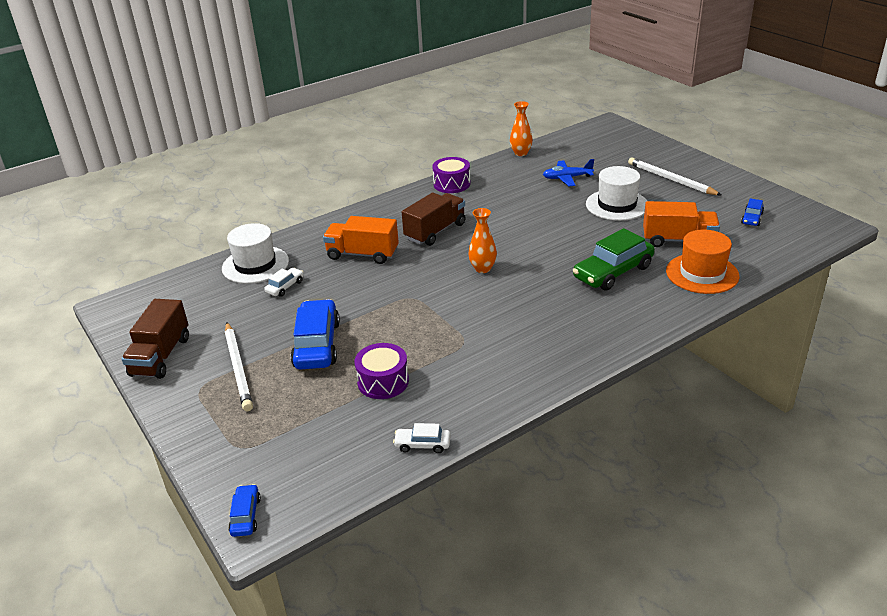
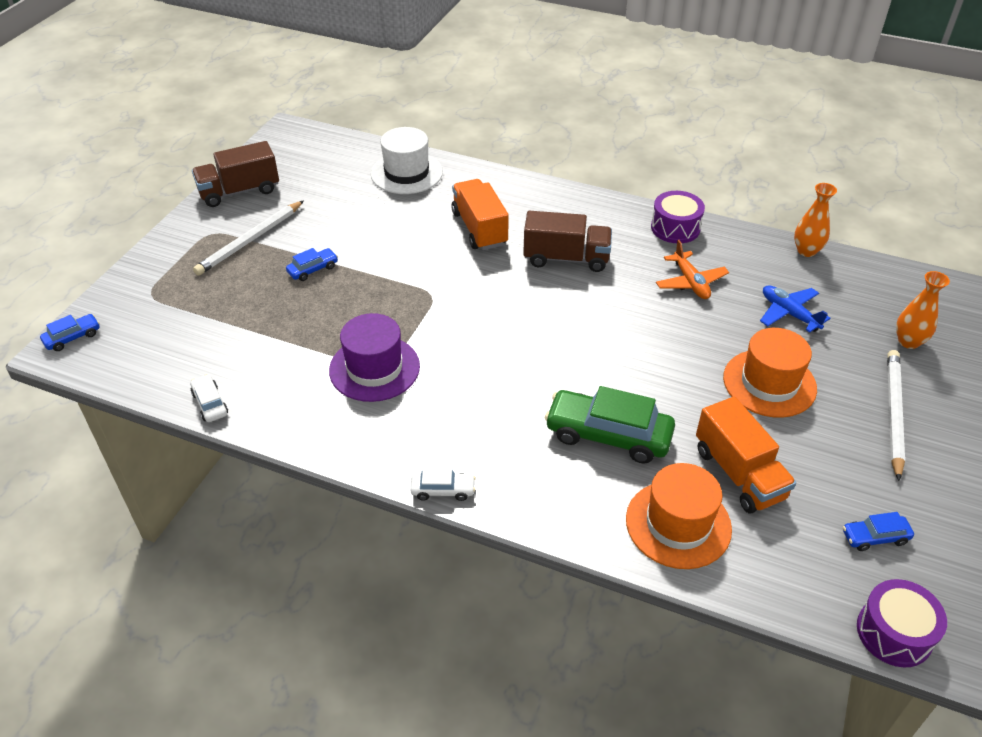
camera: 55 degrees right, 10 degrees up
(285, 287) = (386, 207): white car -> white car (443, 490)
(317, 344) = (313, 269): blue car -> blue car, size x0.49
(383, 381) = (285, 337): purple drum -> purple drum (894, 633)
(463, 347) = (374, 368): none -> purple hat
(483, 268) = (525, 324): orange vase -> orange vase (908, 341)
(507, 197) = (690, 282): none -> orange plane
(617, 205) = (769, 383): white hat -> orange hat

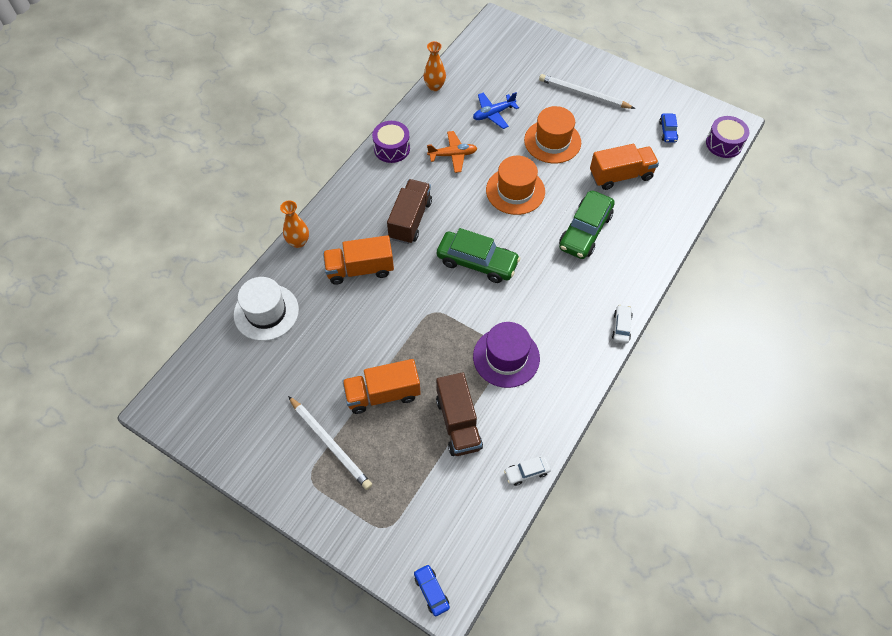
camera: 80 degrees left, 15 degrees up
(239, 191) = (250, 453): brown truck -> brown truck (458, 423)
(313, 269) = (383, 394): blue car -> orange truck
(517, 325) = (477, 262): none -> green car
(678, 524) = (654, 213): orange hat -> orange hat (515, 191)
(908, 341) = (528, 67): orange vase -> orange vase (298, 242)

